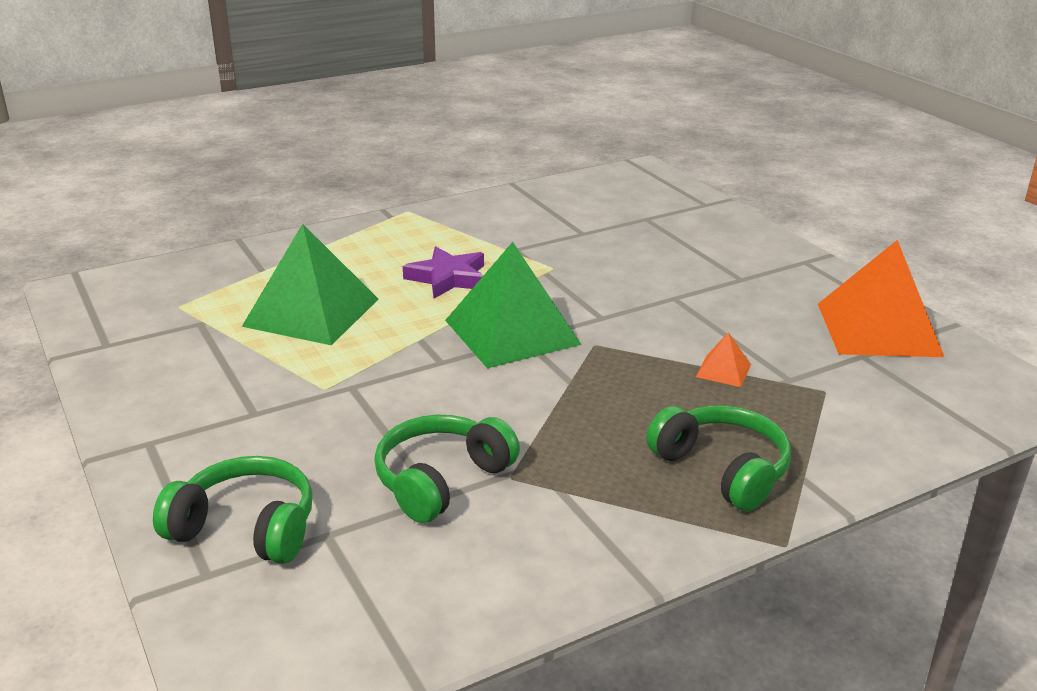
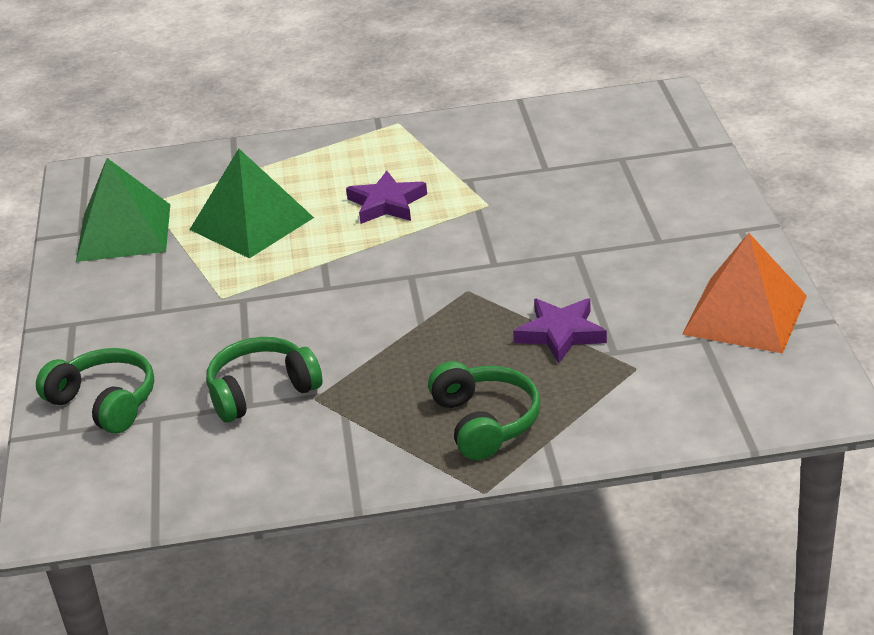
camera: 25 degrees right, 5 degrees up
(512, 332) = (405, 267): green pyramid -> green pyramid (124, 232)
(723, 370) = (561, 334): orange pyramid -> purple star

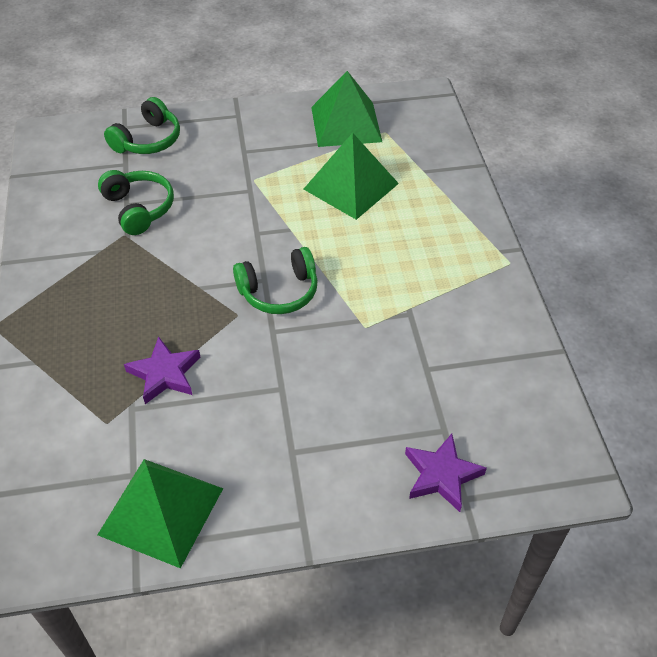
camera: 85 degrees right, 15 degrees up
(387, 203) = (373, 261): purple star -> purple star (441, 475)
(485, 422) = (68, 326): green headphones -> green headphones (279, 291)
(744, 315) = (161, 511): orange pyramid -> green pyramid

